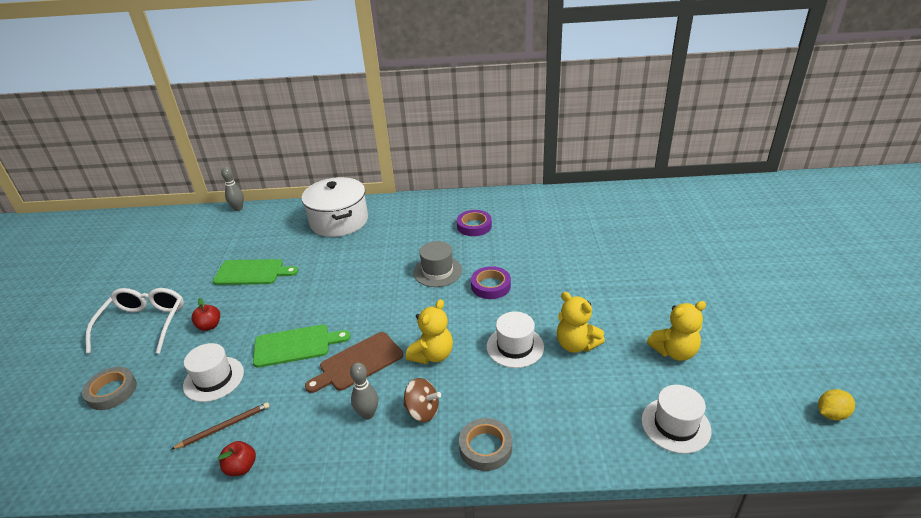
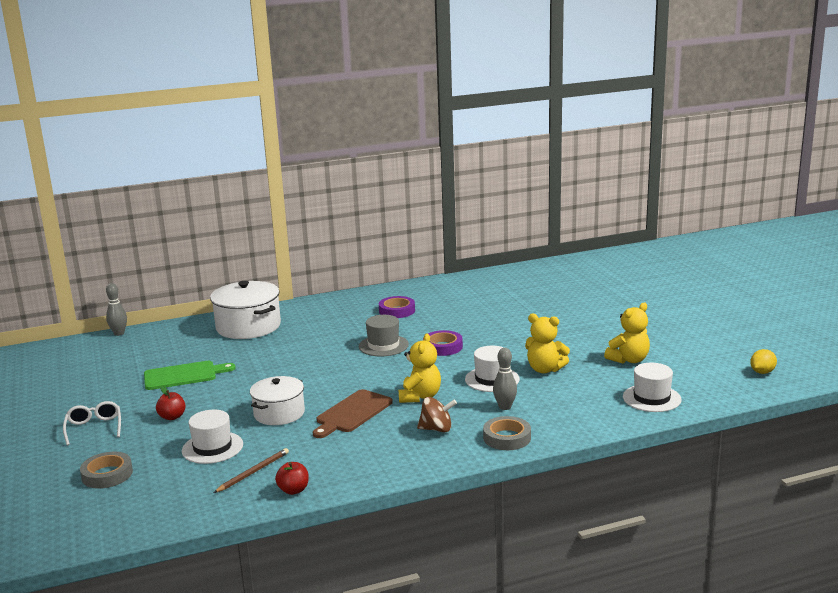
camera: 20 degrees left, 15 degrees down
(144, 324) = (94, 428): white glasses -> white glasses, size x0.62
(296, 345) = (279, 413): green cutting board -> white pot
(368, 414) = (387, 440): grey bowling pin -> grey bowling pin (505, 407)

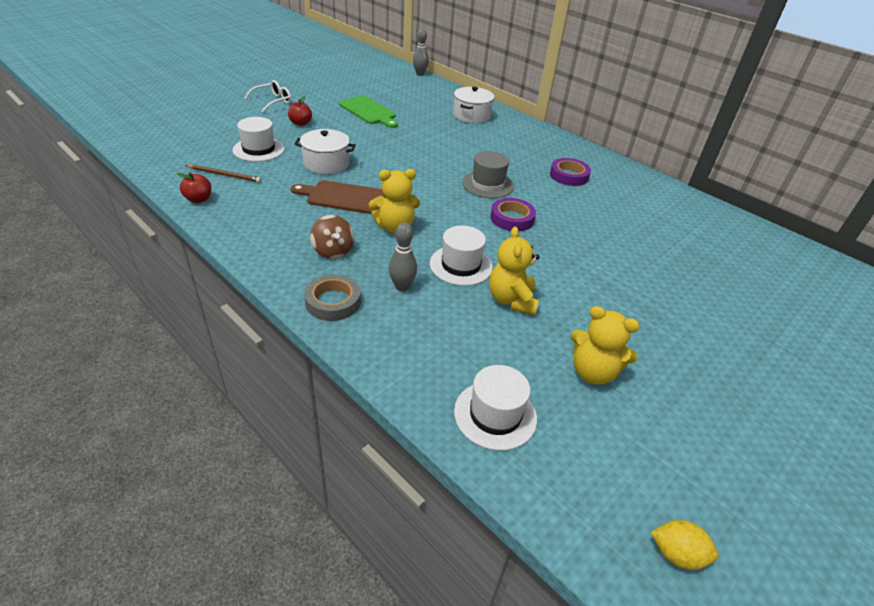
camera: 60 degrees right, 20 degrees up
(107, 474) = (208, 122): grey tape -> none
(248, 326) = (471, 115): white pot -> white pot, size x0.65

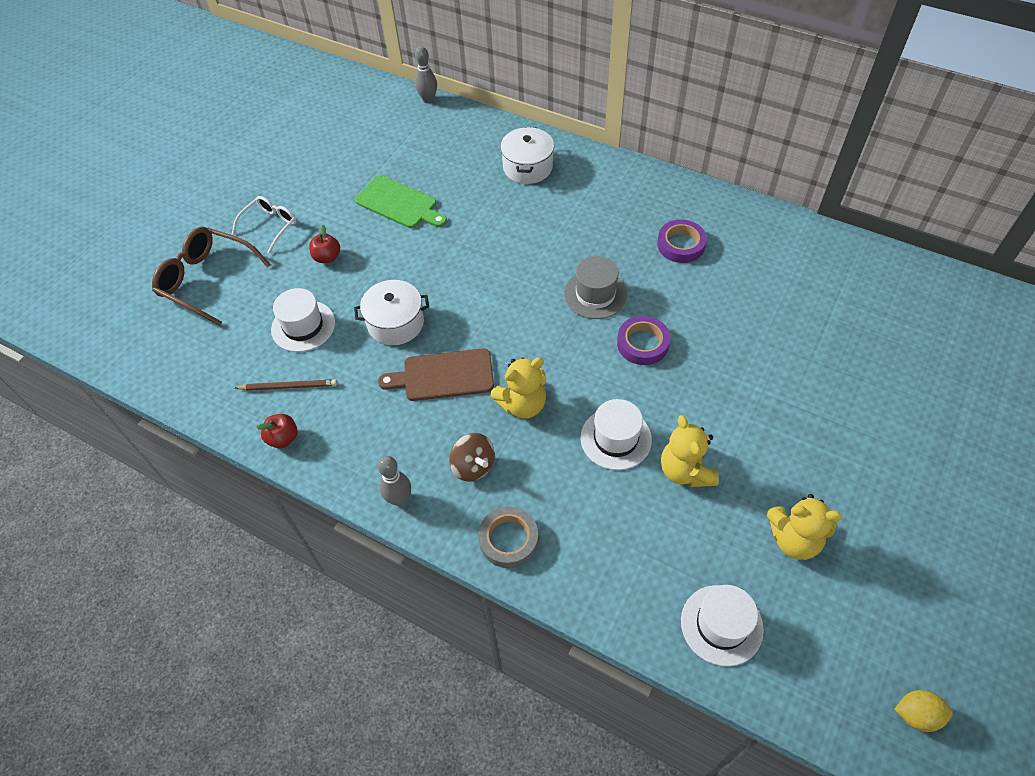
camera: 10 degrees left, 15 degrees up
(210, 114) = (207, 280): none -> brown glasses
(402, 287) = (568, 492): grey bowling pin -> grey bowling pin (399, 499)

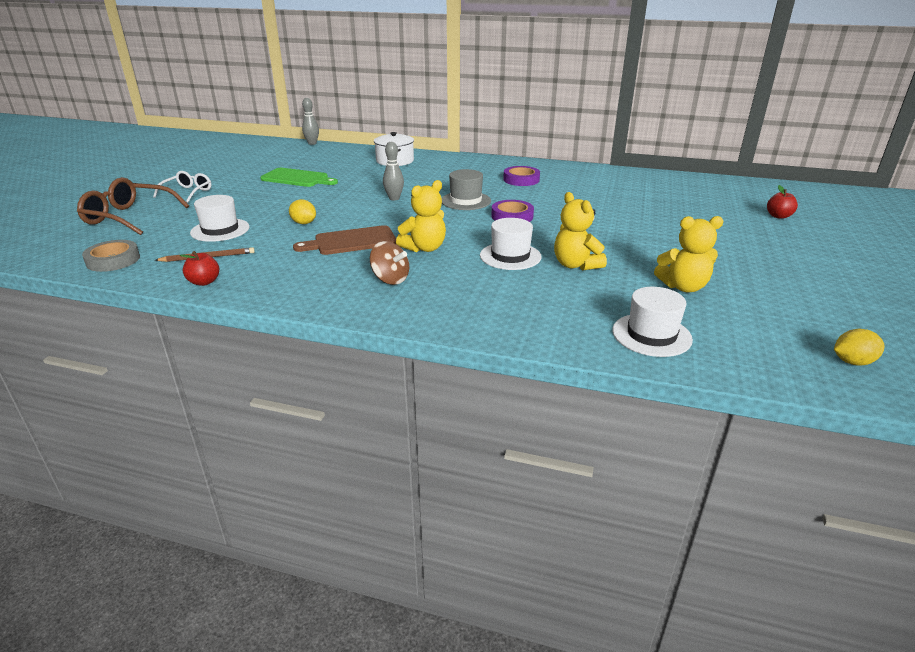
camera: 15 degrees left, 25 degrees down
(327, 257) = (239, 201): red apple -> red apple (778, 216)
(395, 323) = (304, 223): white pot -> yellow lemon
(399, 499) = (324, 301): grey bowling pin -> grey bowling pin (394, 198)
(508, 539) = (435, 312): grey tape -> grey tape (113, 260)

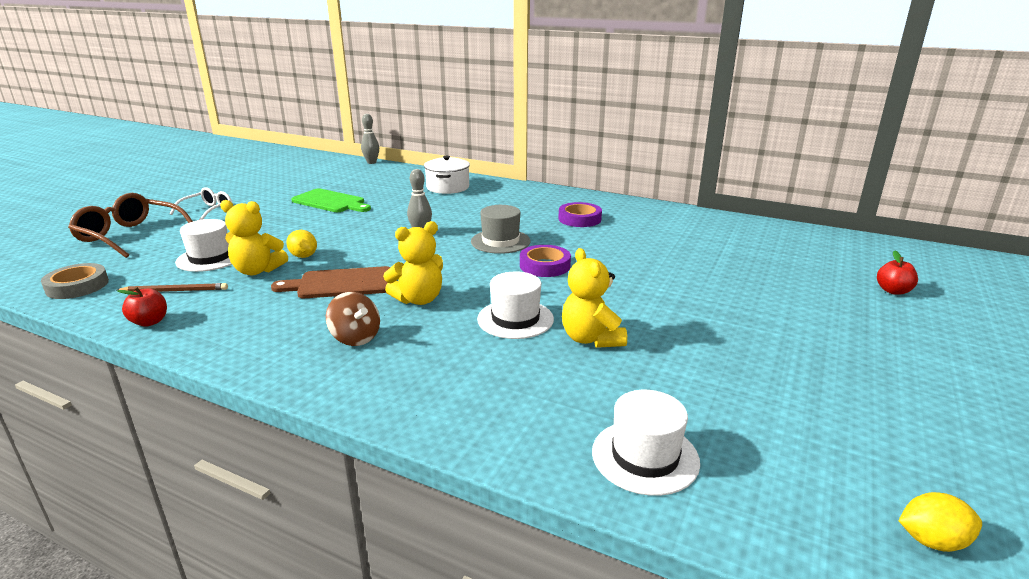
camera: 10 degrees right, 5 degrees down
(683, 287) = (720, 385): yellow teddy bear -> yellow teddy bear (257, 270)

